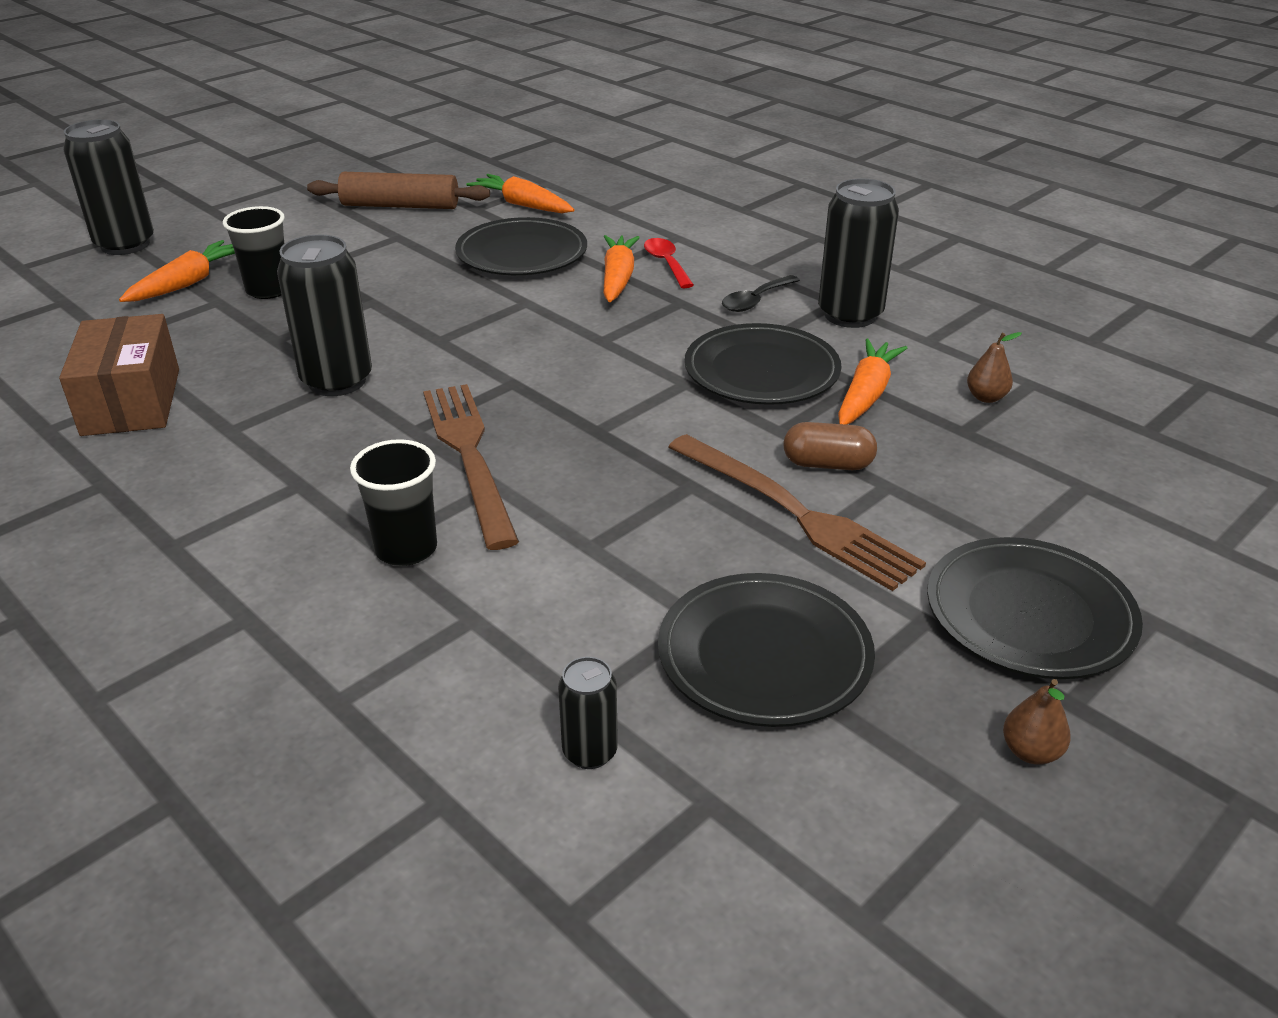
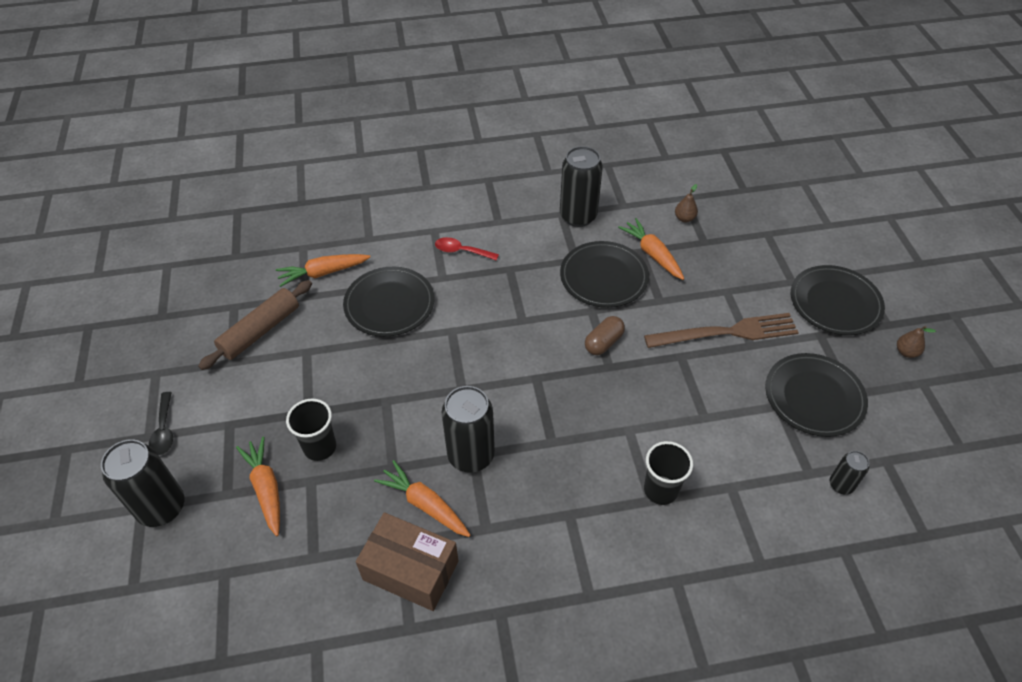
camera: 55 degrees left, 15 degrees up
(469, 456) = (596, 428): brown fork -> none
(618, 278) = (459, 279): orange carrot -> orange carrot (424, 504)
(755, 301) = (534, 240): black spoon -> black spoon (164, 430)
(827, 464) = (698, 300): brown capsule -> brown capsule (603, 342)

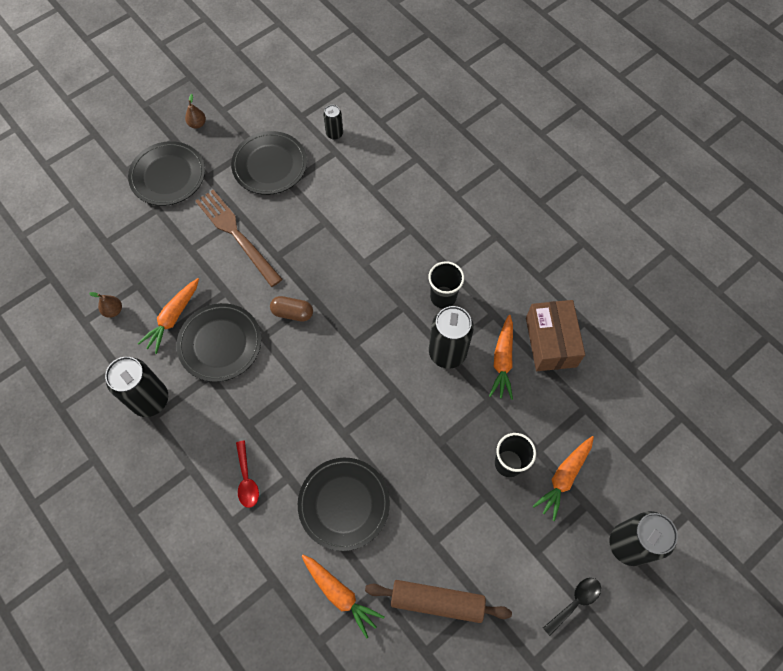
camera: 120 degrees left, 15 degrees up
(660, 490) = (400, 226): black cup -> black cup (443, 297)

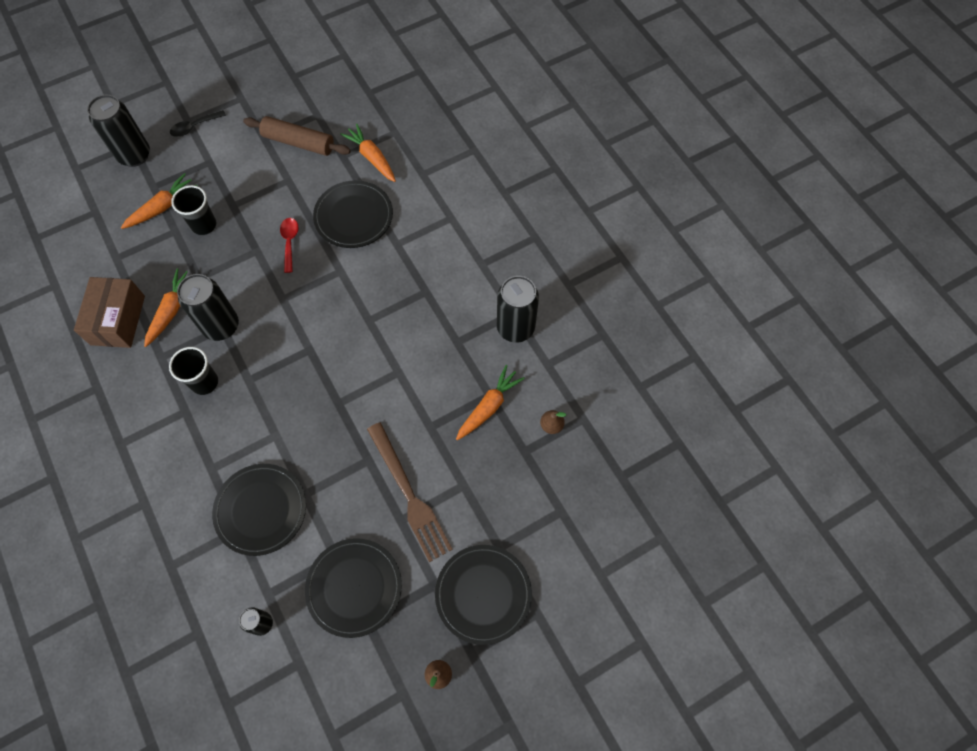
camera: 170 degrees left, 0 degrees up
(220, 344) = (442, 371): black plate -> black plate (261, 510)
(247, 479) = (433, 247): red spoon -> red spoon (290, 242)
(292, 313) = (364, 391): brown capsule -> none

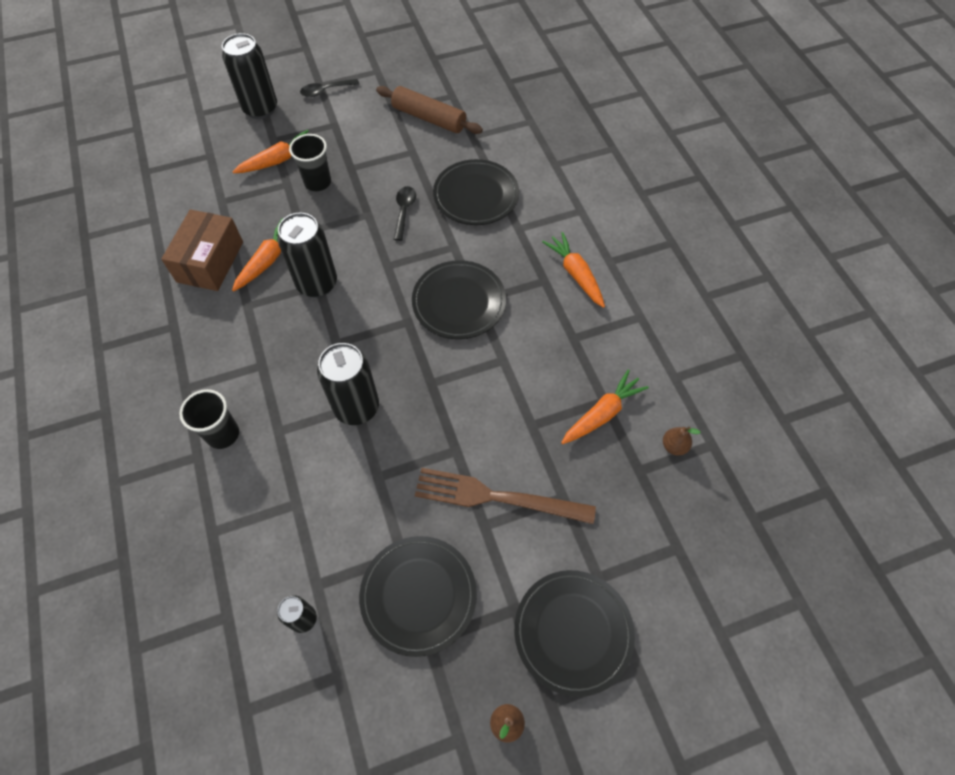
camera: 10 degrees right, 5 degrees down
(204, 382) = (288, 338): black cup -> black cup (223, 434)
(261, 510) = (325, 486): black plate -> black plate (459, 302)
(290, 242) = (404, 211): red spoon -> black spoon
(371, 157) = (503, 142): orange carrot -> orange carrot (575, 274)
(409, 494) = (497, 497): brown fork -> brown fork turned 120 degrees clockwise
(515, 328) = (641, 333): black can -> black can (356, 407)

